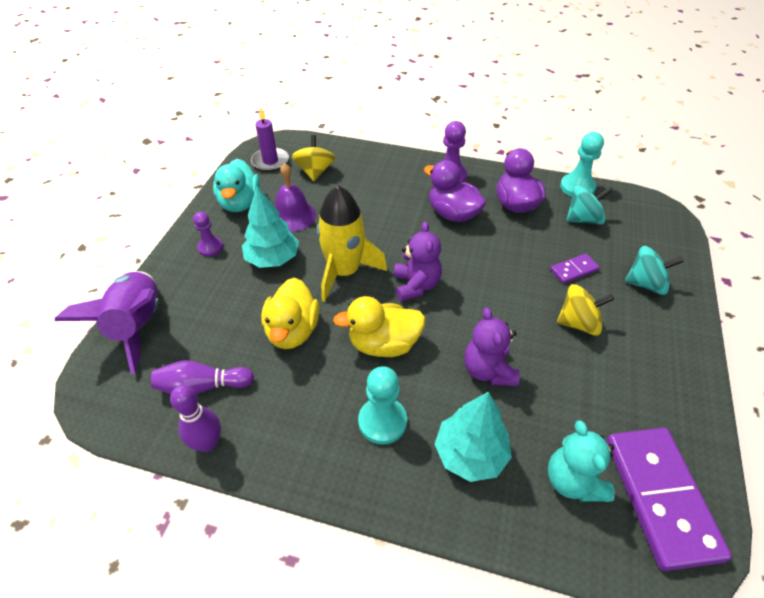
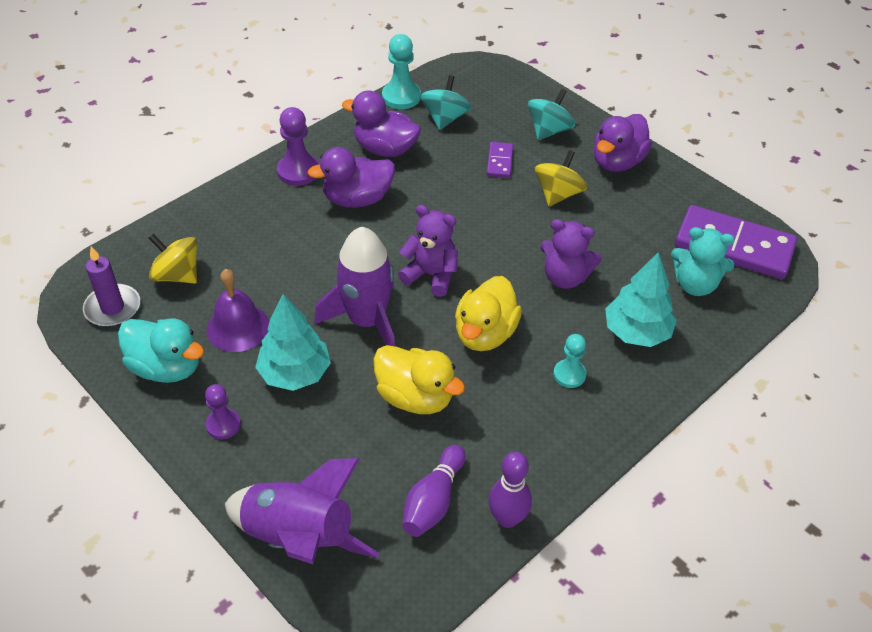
camera: 60 degrees left, 0 degrees up
(344, 272) = (367, 321): yellow rocket -> purple rocket
(382, 421) = (569, 374): turquoise pawn -> turquoise pawn, size x0.65
(664, 347) = (617, 162): none -> purple duck

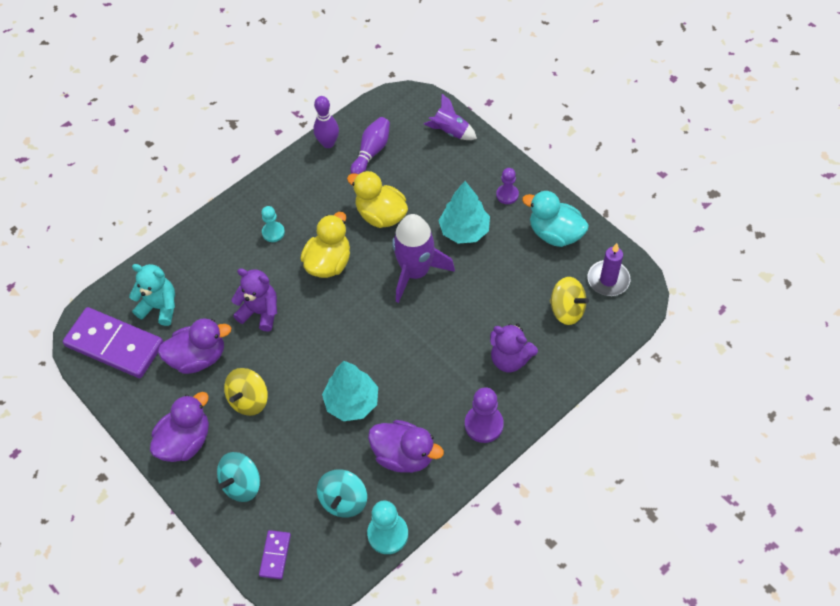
camera: 175 degrees left, 10 degrees up
(238, 327) = (510, 265): purple bell -> none
(299, 537) = (450, 132): purple rocket -> purple rocket, size x0.58
(357, 199) = (428, 391): purple duck -> purple duck (198, 357)
(431, 275) = (366, 313): purple teddy bear -> purple teddy bear (510, 359)
(500, 162) = (296, 440): purple domino -> purple domino (275, 555)
(636, 332) = (217, 265): turquoise tree -> turquoise tree (352, 402)

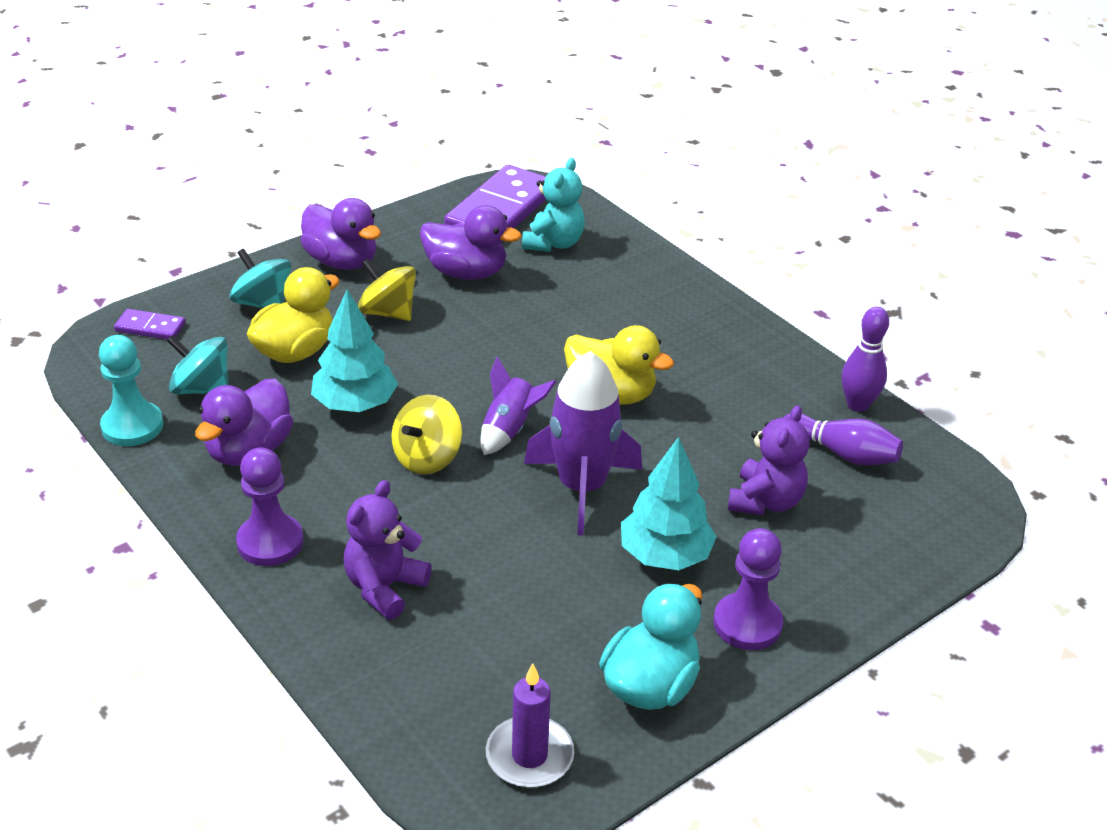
camera: 90 degrees right, 20 degrees down
(198, 357) = (466, 273): purple duck -> purple duck turned 60 degrees counterclockwise
(260, 312) = (530, 326): purple teddy bear -> purple teddy bear (765, 501)
(273, 232) = (673, 342): turquoise pawn -> none
(381, 215) = (703, 455): yellow duck -> yellow duck (295, 351)
(450, 132) = (900, 558): purple rocket -> purple rocket (509, 429)
(507, 195) = (747, 624): purple pawn -> purple pawn, size x1.54
(567, 310) = (470, 680): yellow spinning top -> yellow spinning top (427, 458)

